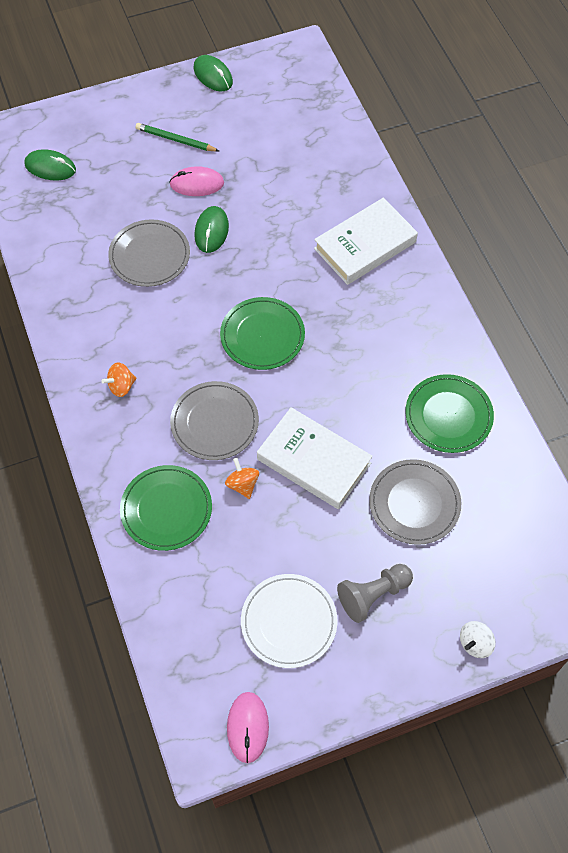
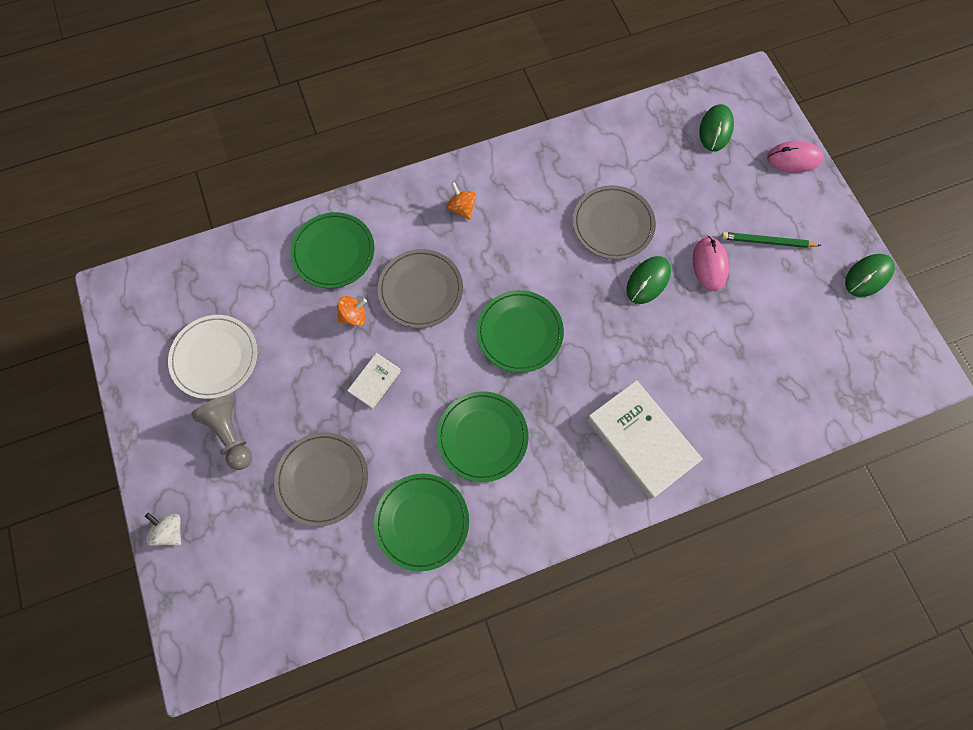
camera: 90 degrees right, 10 degrees up
(175, 140) = (767, 242): green pencil -> green pencil turned 105 degrees counterclockwise
(211, 231) = (648, 281): green mouse -> green mouse turned 60 degrees counterclockwise
(248, 727) = (126, 324): pink mouse -> pink mouse (793, 159)
(314, 461) = (375, 381): white book -> white book, size x0.50
(366, 367) = (482, 437): none -> green plate

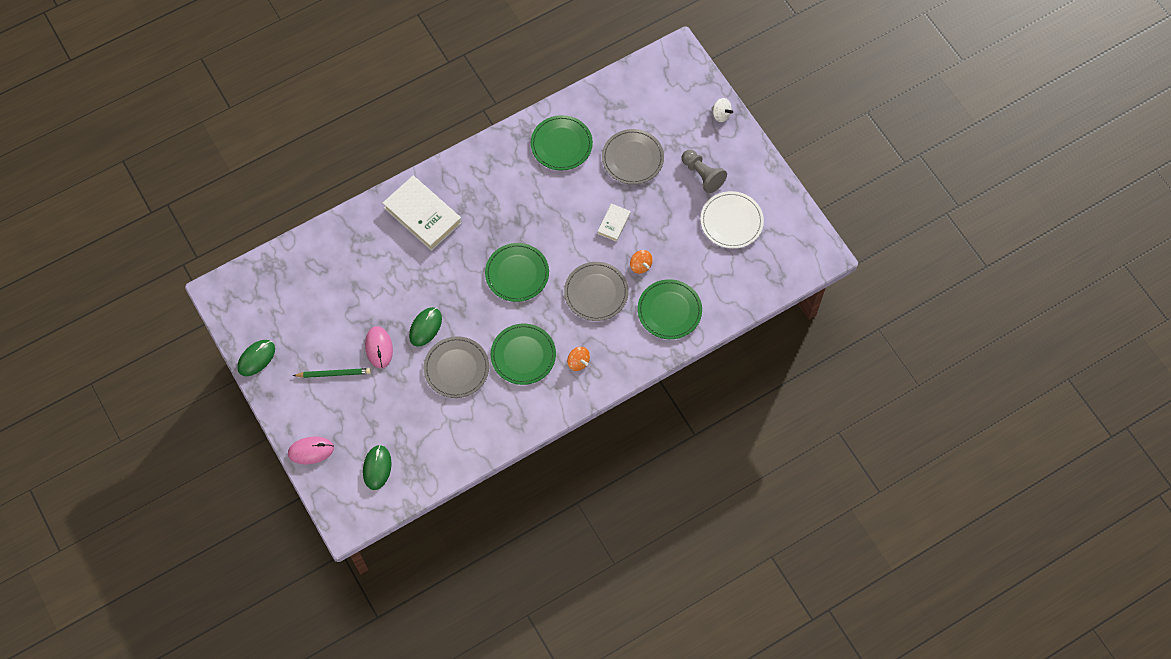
camera: 170 degrees right, 5 degrees down
(354, 316) = (640, 265): orange spinning top -> orange spinning top turned 90 degrees counterclockwise
(482, 437) = (531, 200): green plate -> green plate (523, 355)

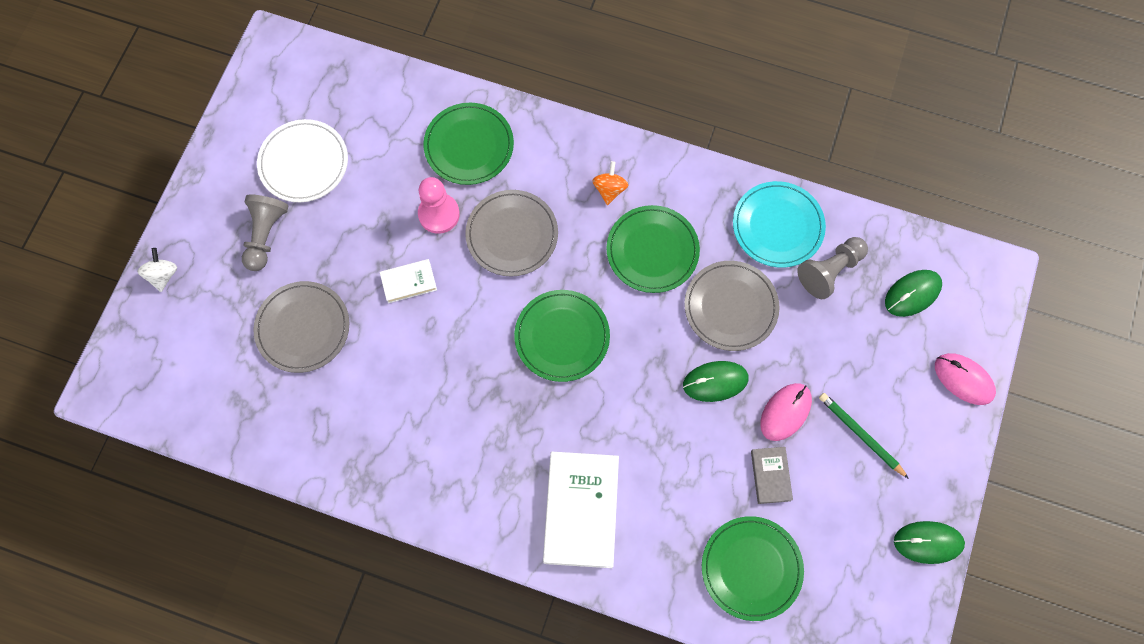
camera: 130 degrees left, 5 degrees up
(356, 313) = (770, 476): none -> grey book
(428, 436) = (830, 271): none -> grey pawn
(478, 432) = (777, 226): none -> turquoise plate
(561, 144) = (348, 425): green plate -> green plate (751, 568)
(640, 265) = (439, 214): orange spinning top -> pink pawn

